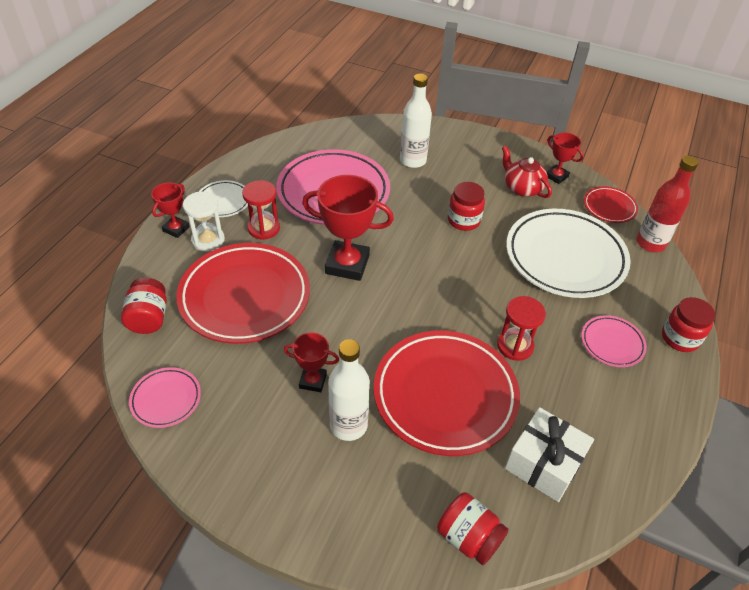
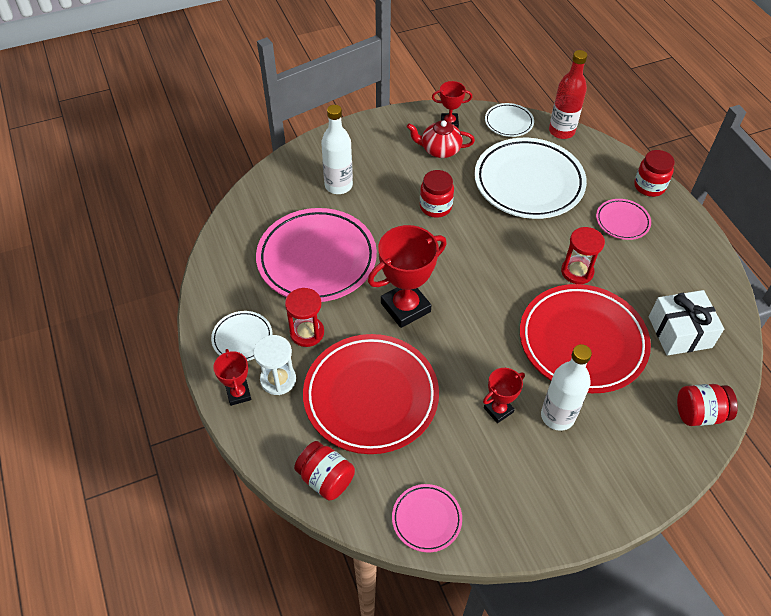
camera: 45 degrees left, 5 degrees up
(609, 207) = (508, 122): red plate -> white plate

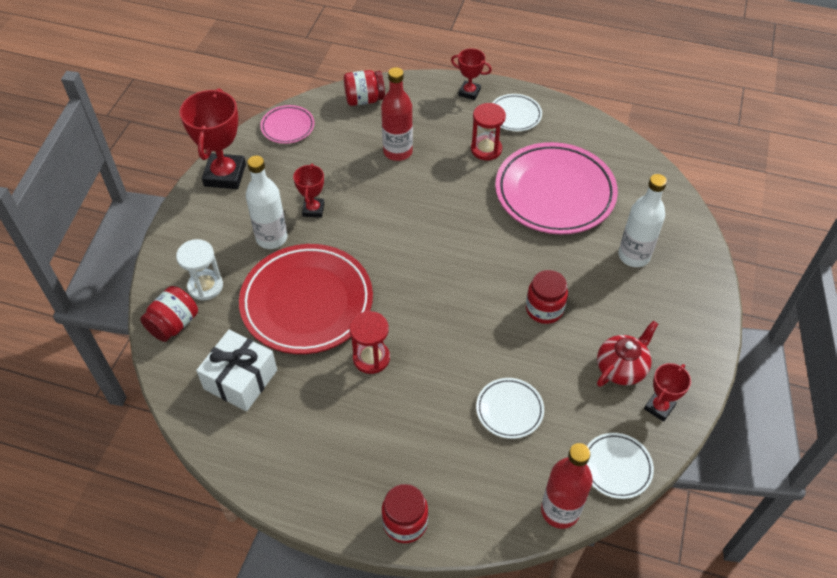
camera: 130 degrees right, 0 degrees up
(278, 380) = (461, 115): white hourglass -> white hourglass (205, 286)
(371, 396) = (397, 152): red plate -> red bottle
(405, 307) = (453, 216): red trophy -> red trophy (225, 175)
(528, 183) = (509, 410): white plate -> white plate, size x0.47
(622, 221) = (387, 449): pink plate -> none

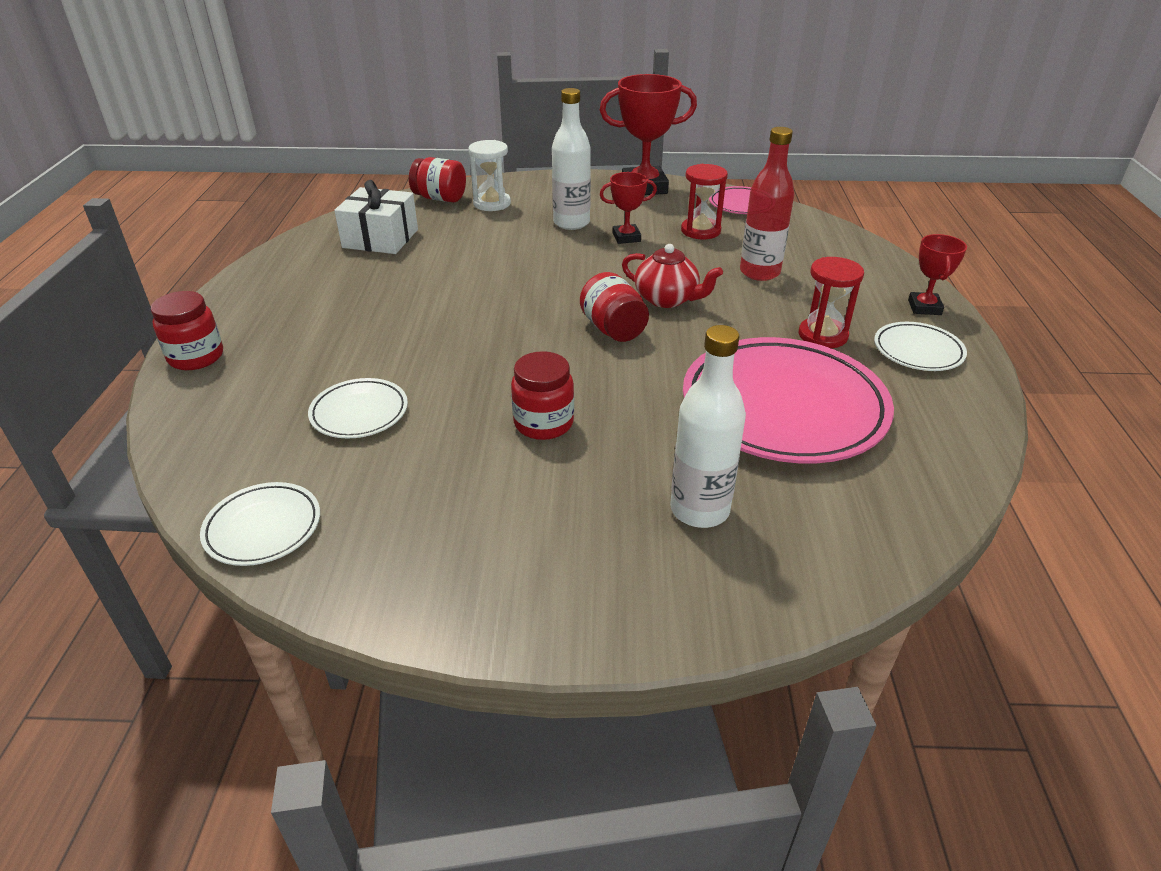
camera: 75 degrees right, 15 degrees down
(307, 303) = (490, 255): red plate -> none
(364, 99) = (830, 239): red jar -> red jar (613, 329)
(371, 358) = (423, 303): red hourglass -> red hourglass (700, 231)
(560, 511) = (194, 477): red bottle -> none
(621, 368) = (453, 516): red teapot -> red teapot (667, 299)
(659, 407) = (379, 570): red trophy -> none

